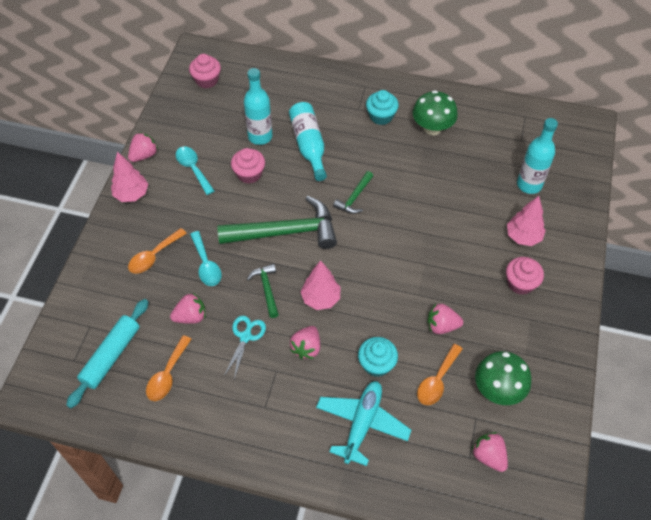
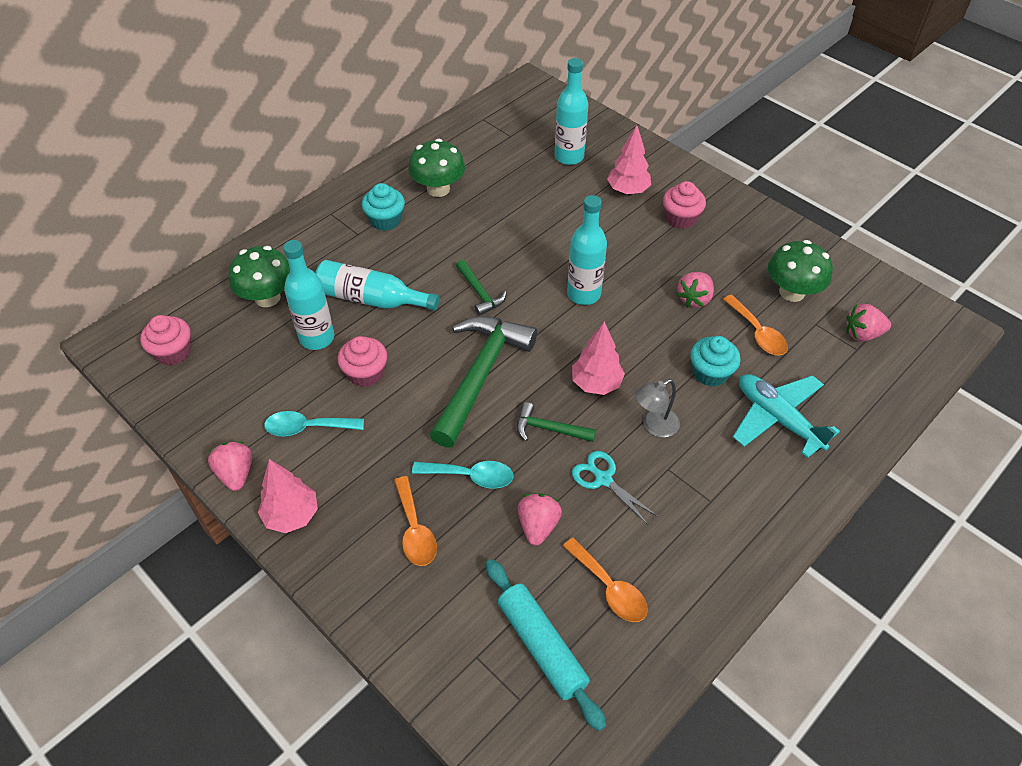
camera: 60 degrees left, 5 degrees down
(274, 96) = (267, 297): none -> green mushroom
(306, 348) = (654, 426): pink strawberry -> grey lamp
(396, 256) = (583, 294): none -> turquoise bottle

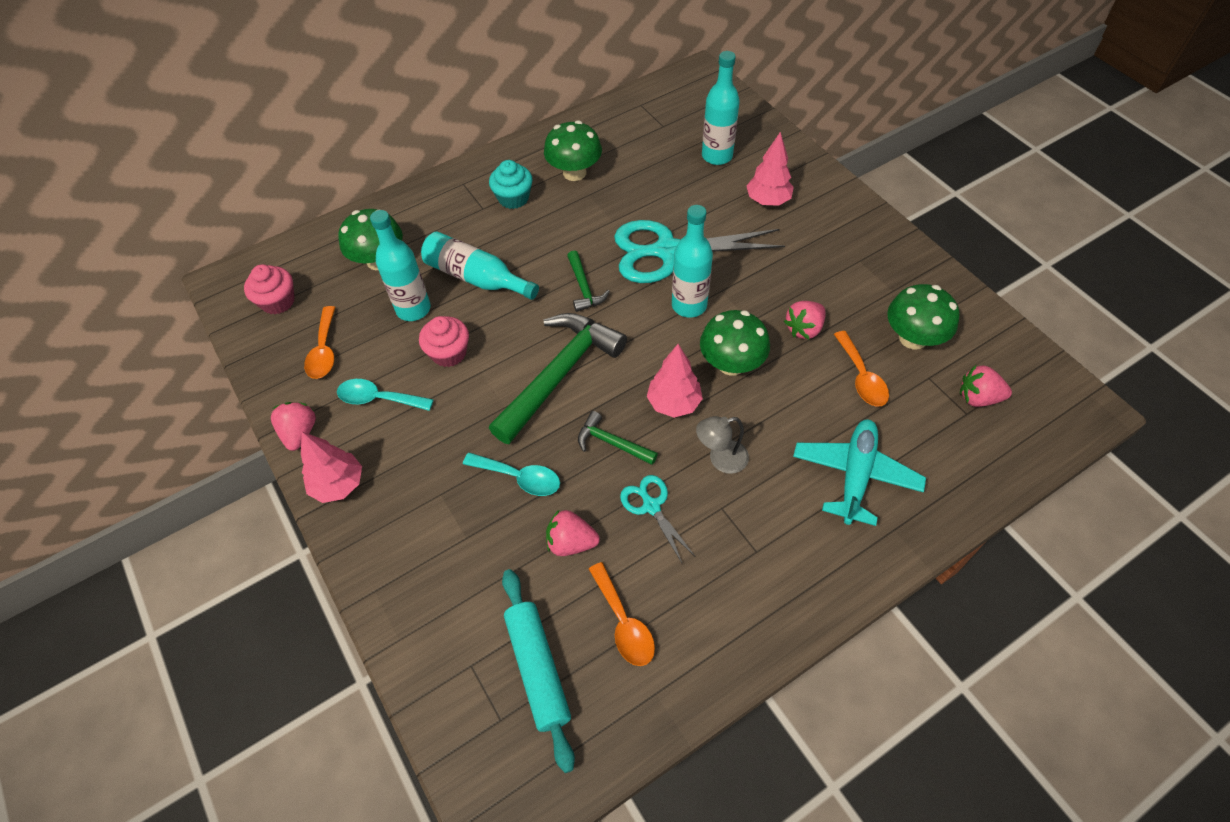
camera: 15 degrees right, 5 degrees up
(415, 530) = (449, 522): orange spoon -> orange spoon (324, 351)
(538, 526) = (571, 542): pink strawberry -> pink strawberry turned 105 degrees counterclockwise
(549, 248) = (668, 251): none -> turquoise scissors
(638, 340) = (731, 364): none -> green mushroom
(680, 218) = (815, 239): pink cupcake -> none
(710, 373) = (797, 412): turquoise cupcake -> none
(777, 418) = (855, 475): turquoise plane -> turquoise plane turned 45 degrees clockwise

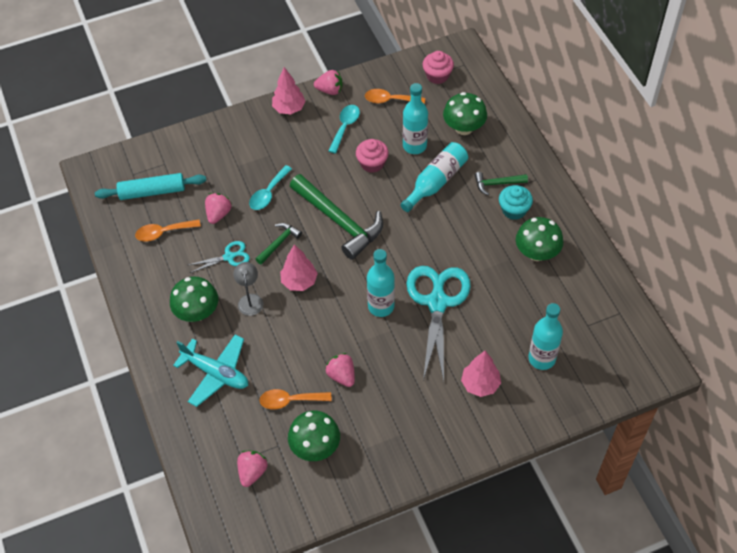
camera: 100 degrees right, 0 degrees up
(584, 288) = (412, 244): green hammer -> green hammer (497, 184)
(731, 364) = (322, 322): green mushroom -> green mushroom (197, 312)

